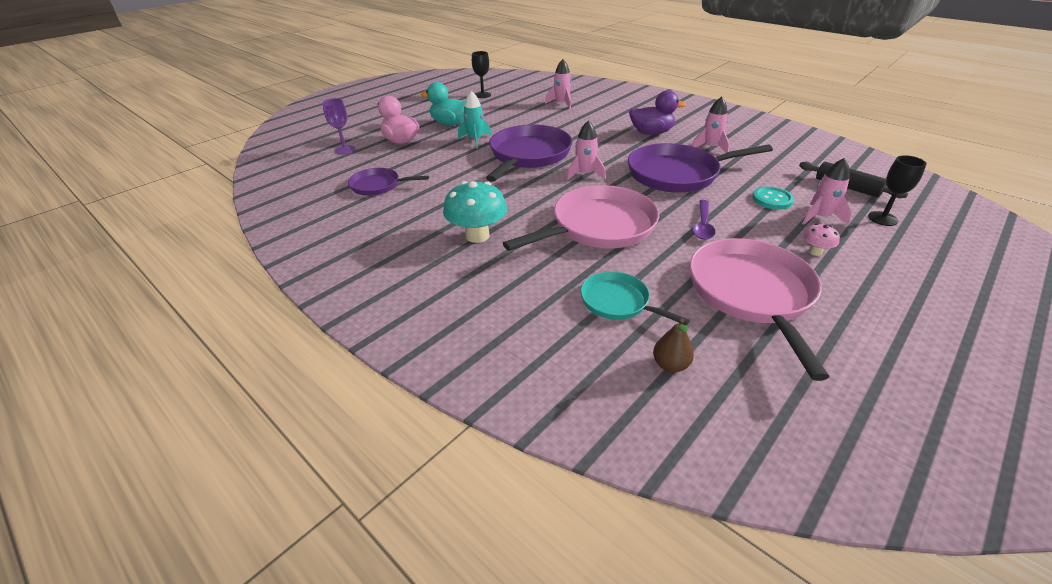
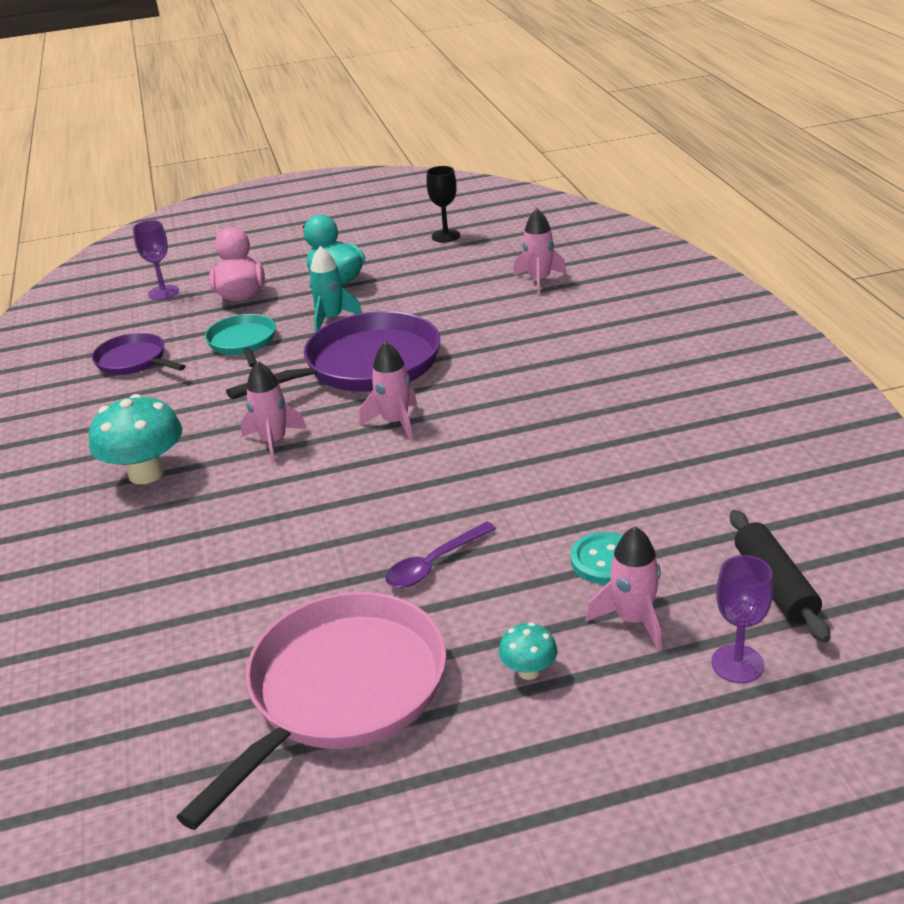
camera: 35 degrees right, 5 degrees down
(599, 226) = (298, 513): pink pan -> none
(617, 302) = (171, 629): turquoise pan -> turquoise pan (243, 342)
(651, 133) = (599, 376): purple duck -> none
(670, 365) = (114, 733): brown pear -> none
(677, 174) = (526, 465): purple pan -> none
(710, 148) = (654, 432): pink rocket -> pink rocket (274, 442)
(815, 252) = (529, 671): pink mushroom -> turquoise mushroom
(882, 218) = (737, 664): black goblet -> purple goblet

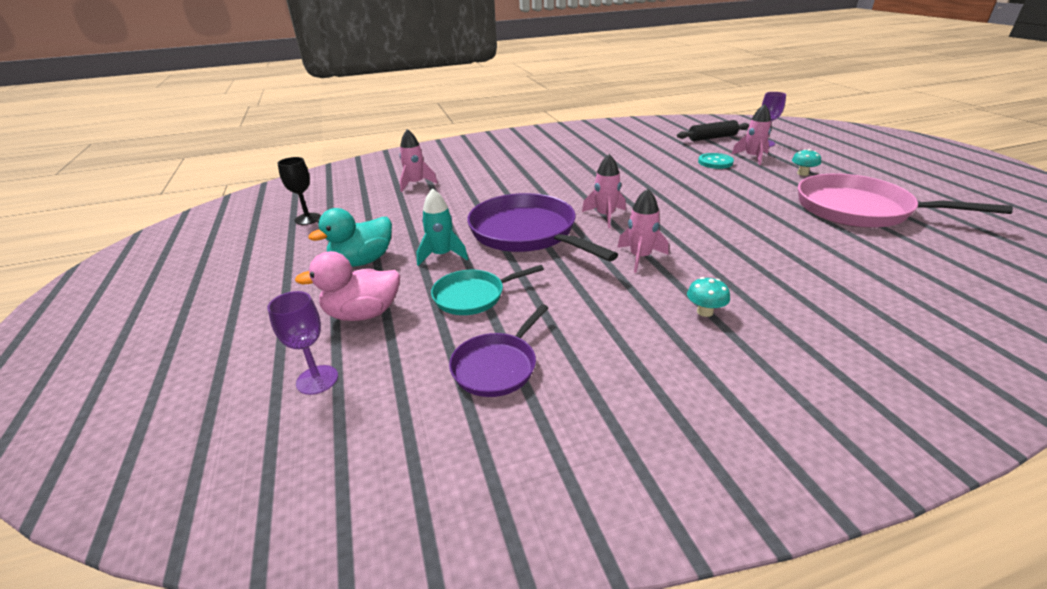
camera: 95 degrees left, 0 degrees up
(146, 473) = (705, 312): turquoise mushroom -> turquoise mushroom, size x0.50
(434, 564) = (743, 196): purple spoon -> none

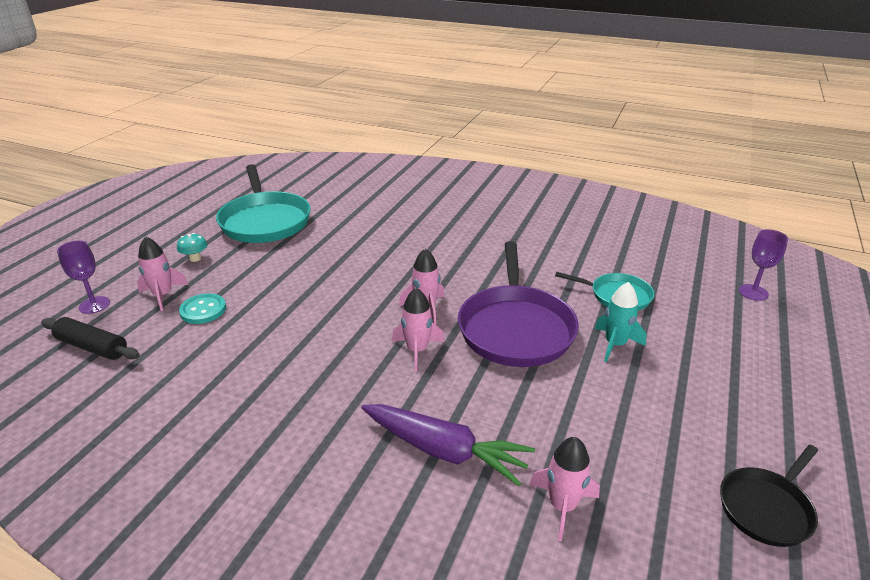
camera: 140 degrees left, 0 degrees up
(308, 219) = (766, 508): black goblet -> black pan
(363, 261) = (699, 378): turquoise duck -> none
(363, 314) = (712, 322): pink duck -> none
(490, 176) = (444, 450): none -> purple carrot
(497, 366) = (635, 253): purple pan -> none
(640, 257) = (465, 265): pink rocket -> pink rocket (417, 350)
(705, 312) = (488, 225): turquoise mushroom -> none
(858, 209) = (265, 221): pink pan -> turquoise pan

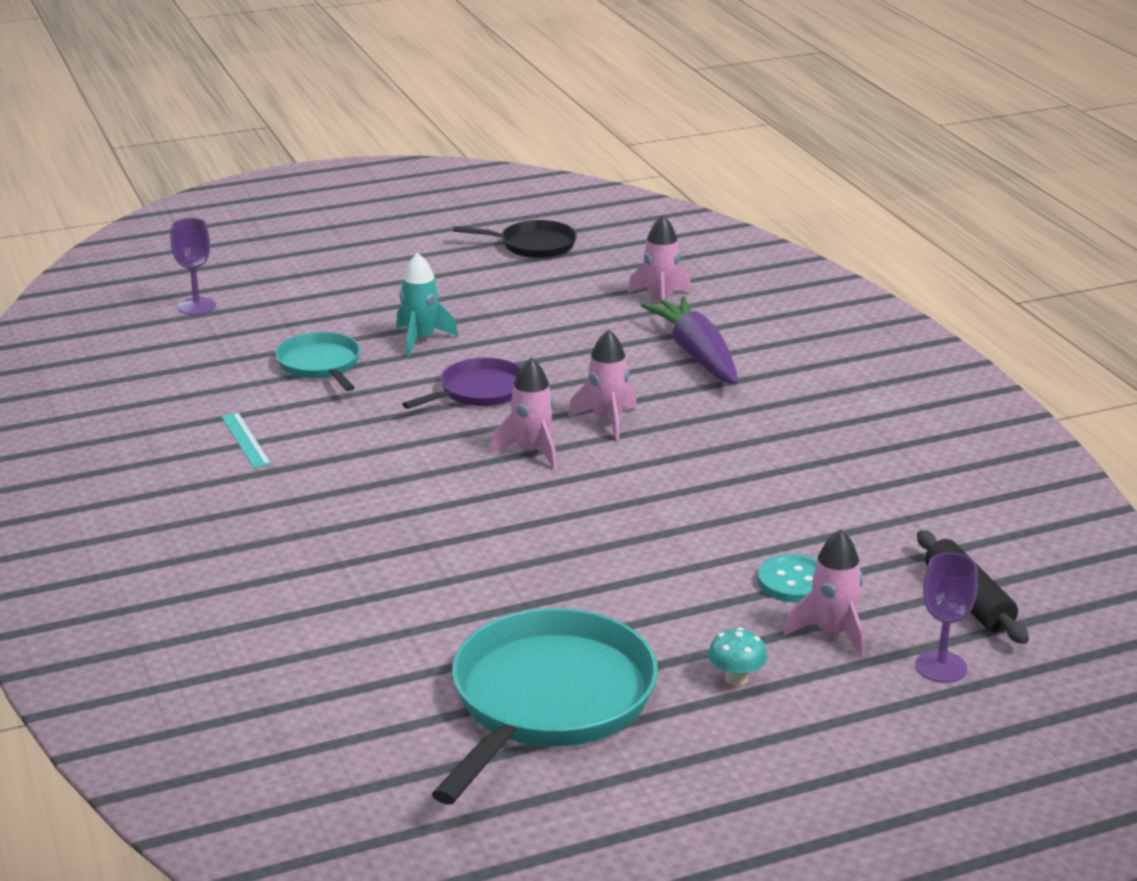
camera: 135 degrees left, 5 degrees down
(515, 328) = (479, 391): purple pan -> purple pan, size x0.55
(553, 244) = (245, 440): none -> turquoise ruler

